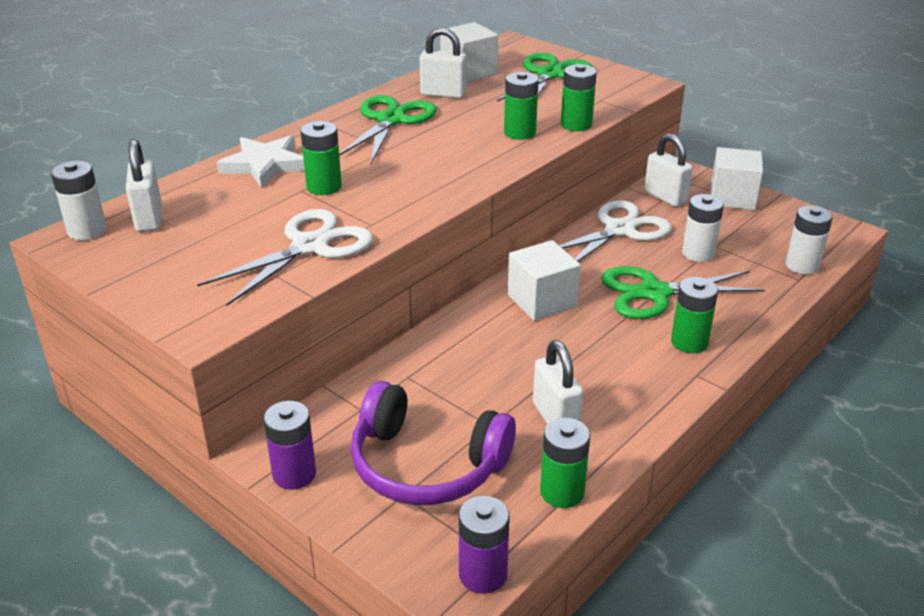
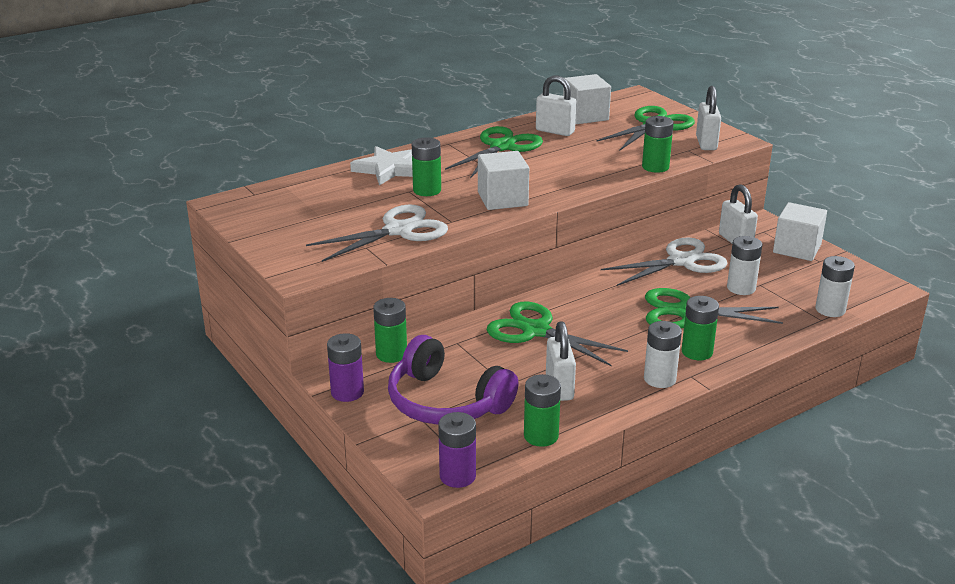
camera: 15 degrees right, 5 degrees down
(87, 230) = (242, 200): white battery -> white battery (659, 379)
(149, 218) = (288, 197): white padlock -> white padlock (706, 143)
(496, 345) = (536, 331): none -> green scissors
(519, 133) = (604, 168): green battery -> green battery (391, 354)
(542, 301) = (588, 305): white cube -> white cube (502, 199)

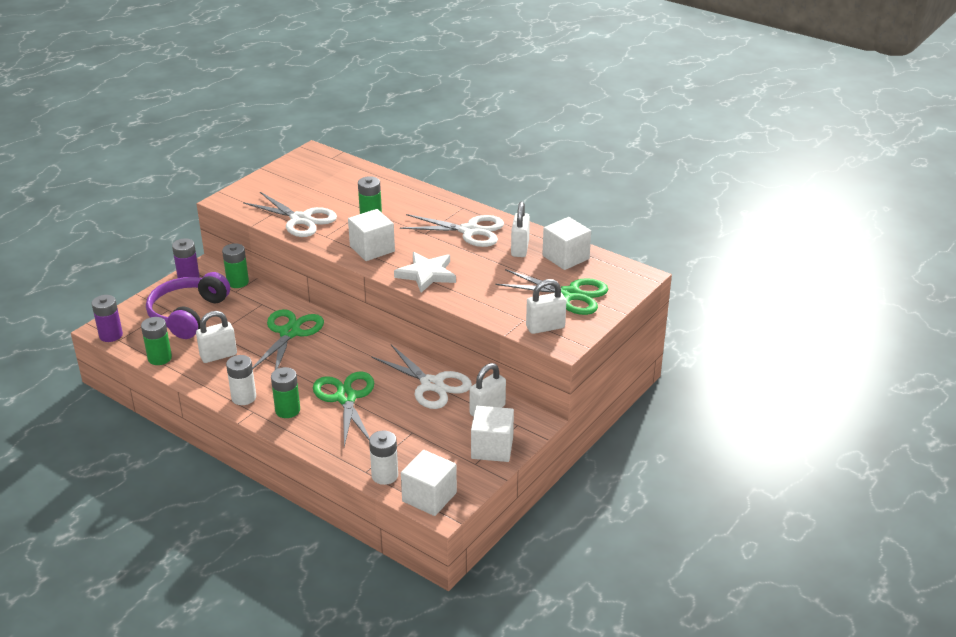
camera: 70 degrees right, 5 degrees up
(388, 169) = (399, 194): white star -> white star (426, 274)
(502, 147) = (470, 231): green scissors -> white scissors
(655, 167) = (474, 307): green battery -> none
(741, 288) = (400, 422): white battery -> none
(868, 291) = (429, 497): none -> white cube

